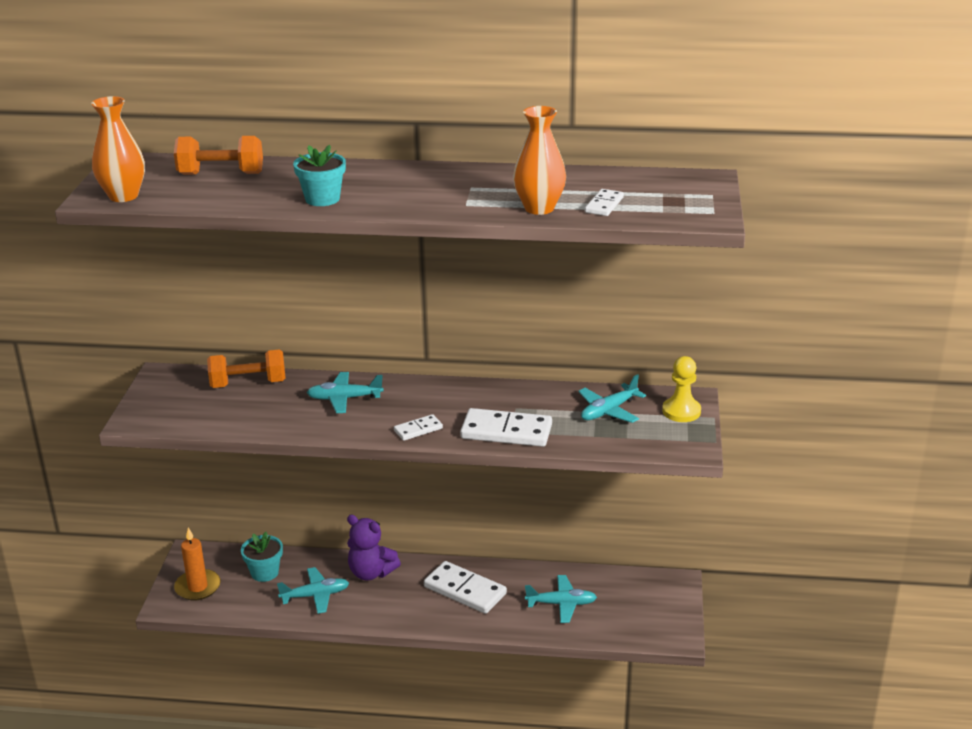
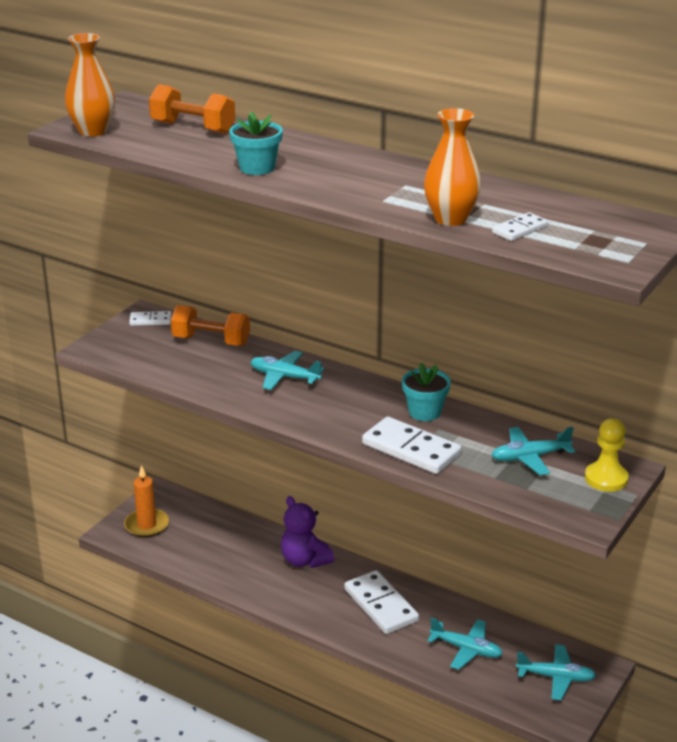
camera: 25 degrees right, 0 degrees up
(264, 572) = (211, 530): turquoise flower pot -> turquoise flower pot (424, 412)
(315, 595) = (241, 565): turquoise plane -> turquoise plane (556, 677)
(418, 429) = (329, 424): white domino -> white domino (150, 320)

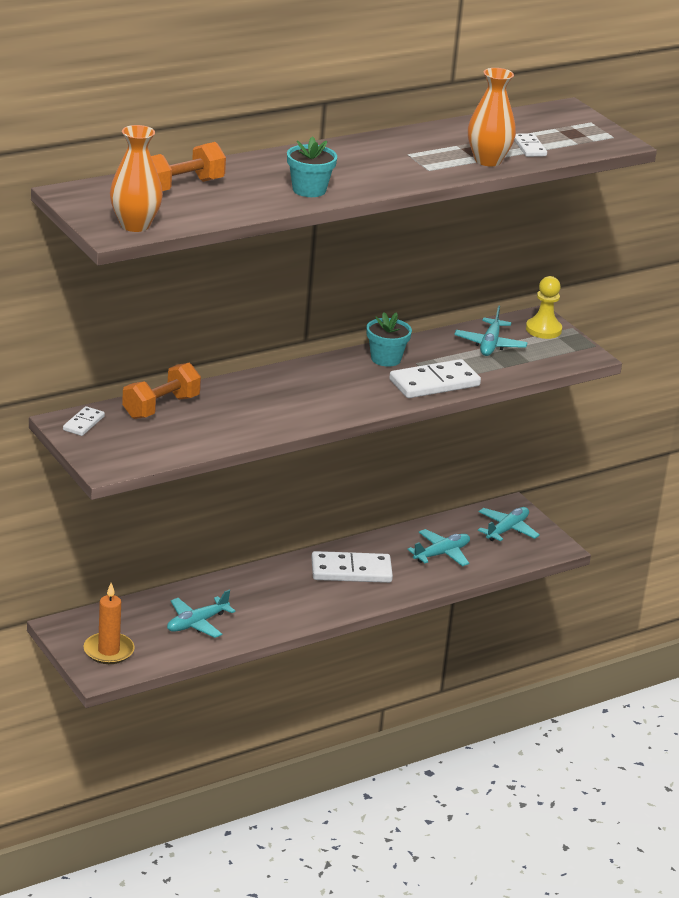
camera: 65 degrees left, 0 degrees up
(284, 377) = (265, 395): turquoise plane -> turquoise plane (197, 623)
(305, 560) = (253, 585): purple teddy bear -> none

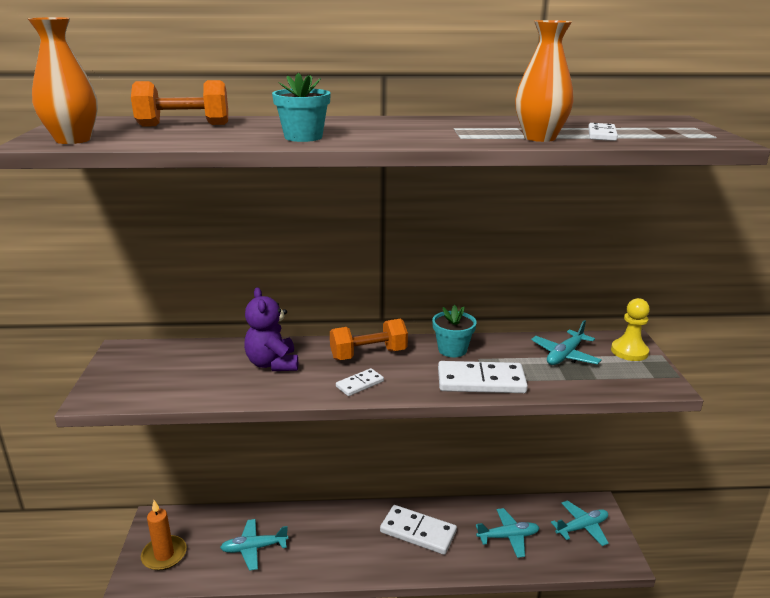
camera: 30 degrees right, 5 degrees down
(83, 423) = (134, 354): white domino -> white domino (360, 384)
(161, 407) = (212, 353): orange dumbbell -> orange dumbbell (368, 354)
(232, 405) = (272, 364): none -> purple teddy bear

